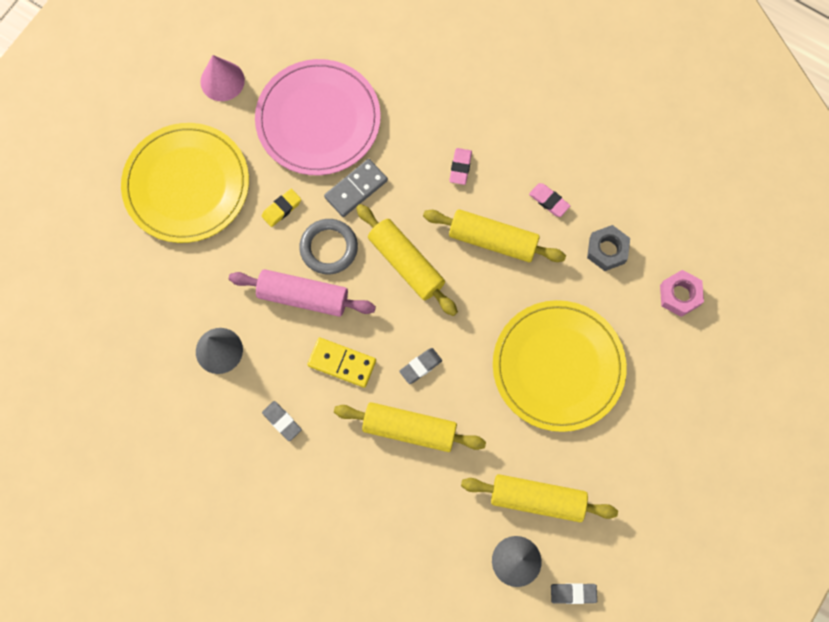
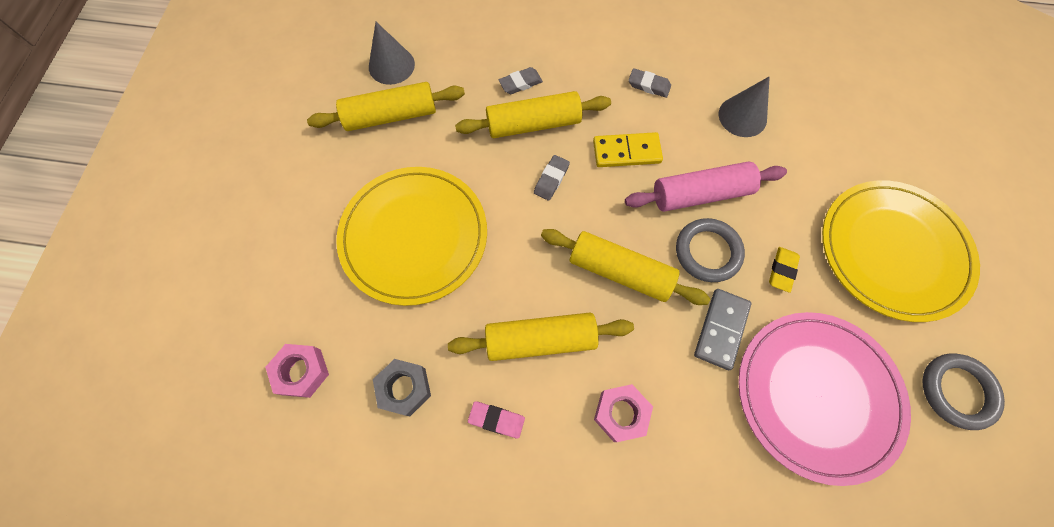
camera: 155 degrees right, 5 degrees down
(222, 81) = (957, 391): pink cone -> grey ring
(460, 167) = (621, 413): pink eraser -> pink nut
(573, 593) = (333, 62): grey eraser -> grey eraser (520, 83)

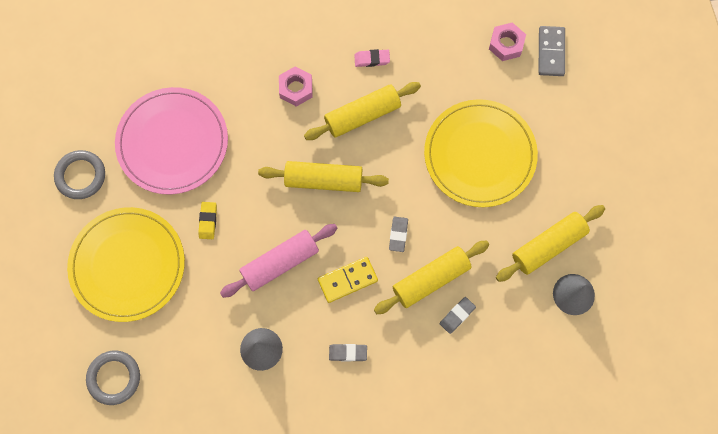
camera: 160 degrees right, 5 degrees up
(404, 388) = (437, 57): grey nut -> none
(707, 252) = (264, 217): grey ring -> grey ring (114, 378)
(721, 329) = (243, 163): grey domino -> grey domino (551, 52)

